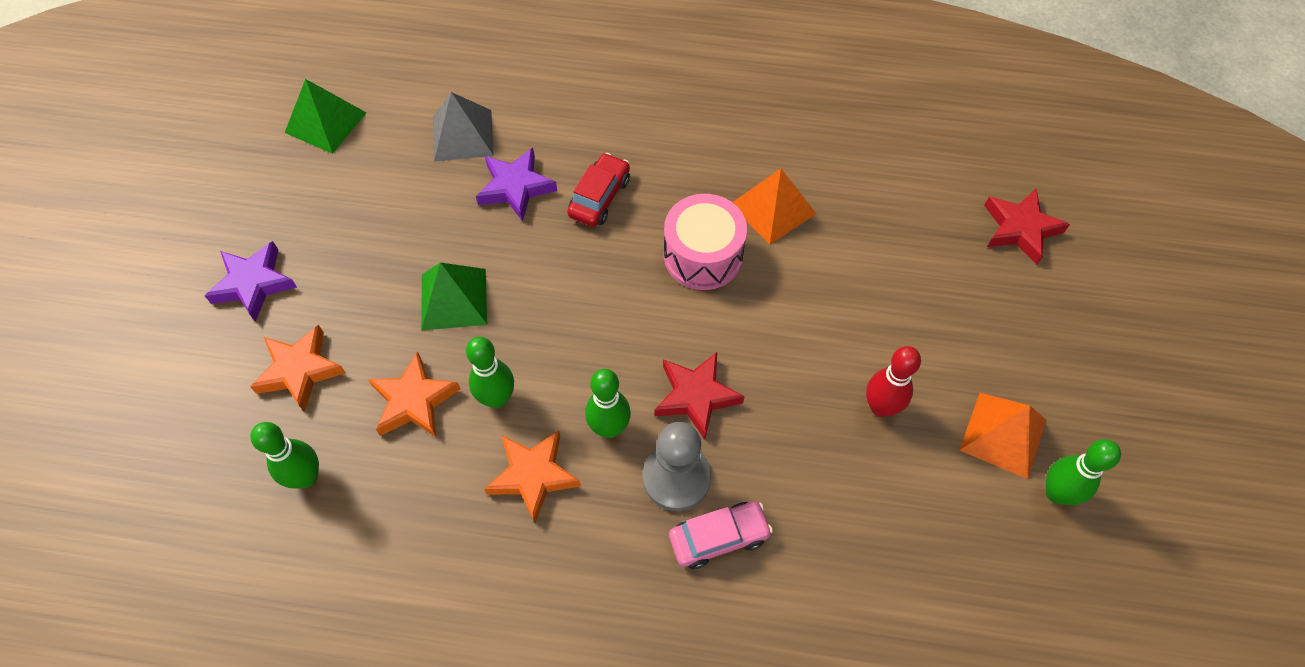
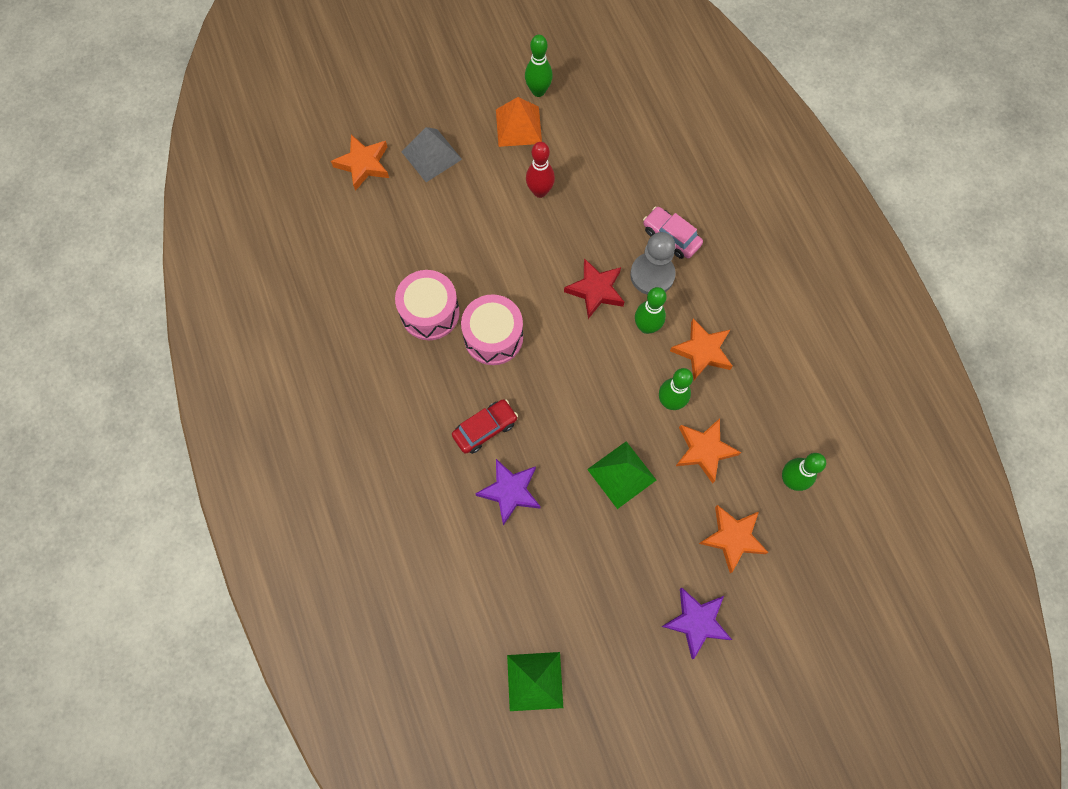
camera: 120 degrees left, 10 degrees up
(463, 135) = (486, 562): grey pyramid -> grey pyramid (431, 155)
(599, 197) = (485, 429): red car -> red car turned 150 degrees clockwise
(773, 208) = (430, 312): orange pyramid -> pink drum
(1020, 229) = (363, 164): red star -> orange star

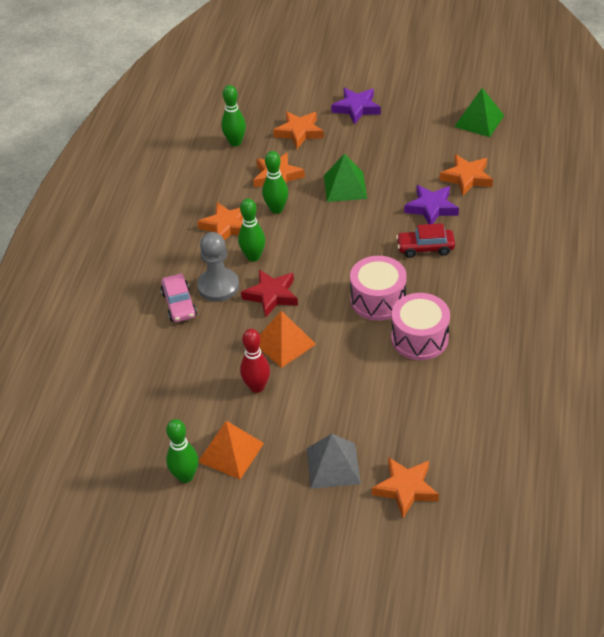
camera: 145 degrees left, 25 degrees down
(497, 563) = (467, 178): none -> orange star
(547, 245) = (284, 343): none -> orange pyramid

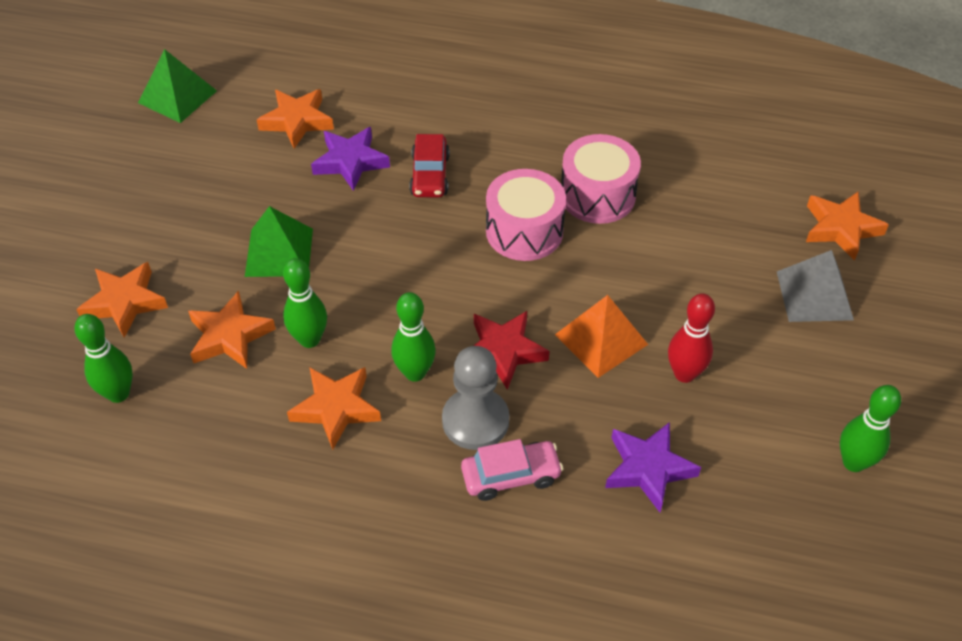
camera: 90 degrees left, 5 degrees up
(230, 452) = (805, 407): orange pyramid -> none
(356, 108) = (91, 227): purple star -> purple star (648, 469)

